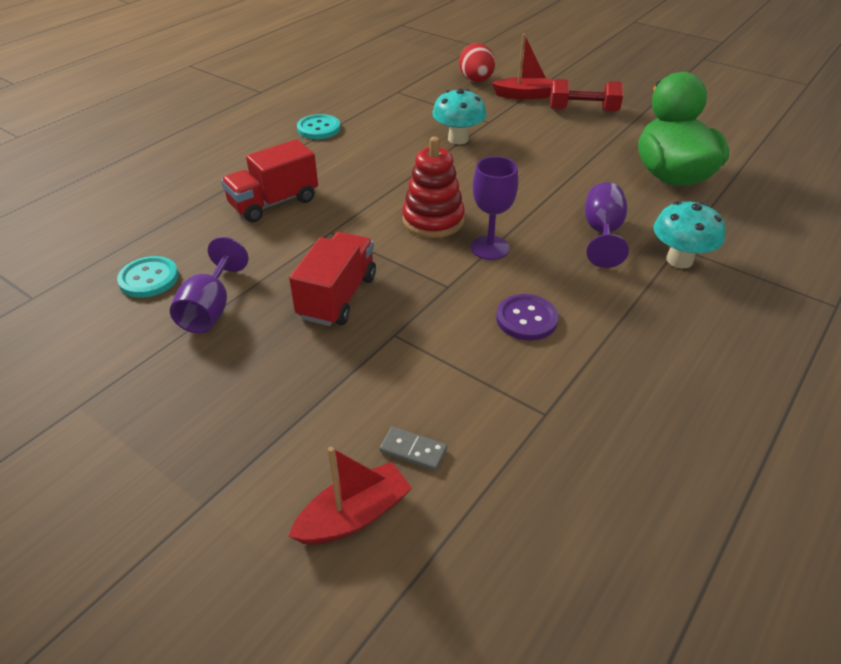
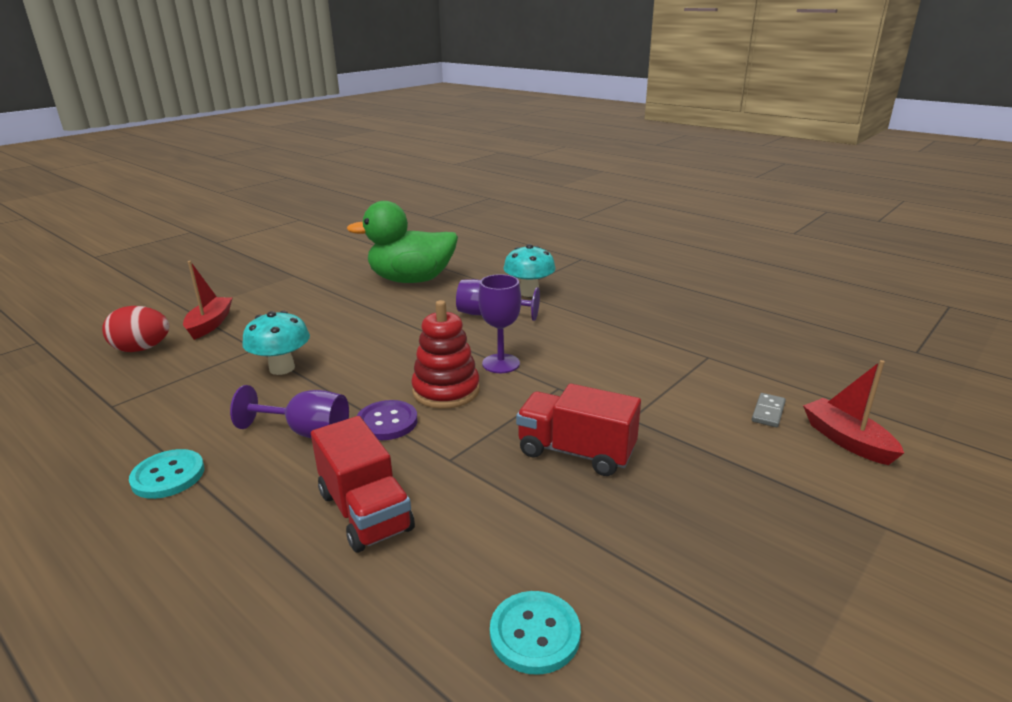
camera: 85 degrees left, 15 degrees down
(210, 309) = (603, 553): purple goblet -> purple goblet (307, 432)
(526, 319) = (603, 355): purple button -> purple button (387, 422)
(583, 110) = (271, 300): red dumbbell -> none

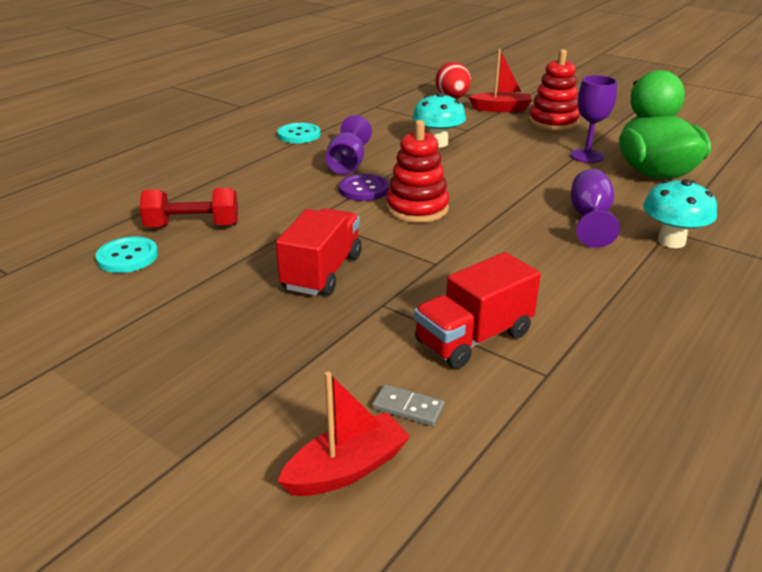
camera: 85 degrees right, 5 degrees up
(272, 303) = (553, 122): none -> red stacking toy
(365, 511) = (255, 194): red truck -> red truck (473, 338)
(450, 569) = (193, 226): none -> red dumbbell
(501, 363) = (476, 231): purple goblet -> purple goblet (586, 156)

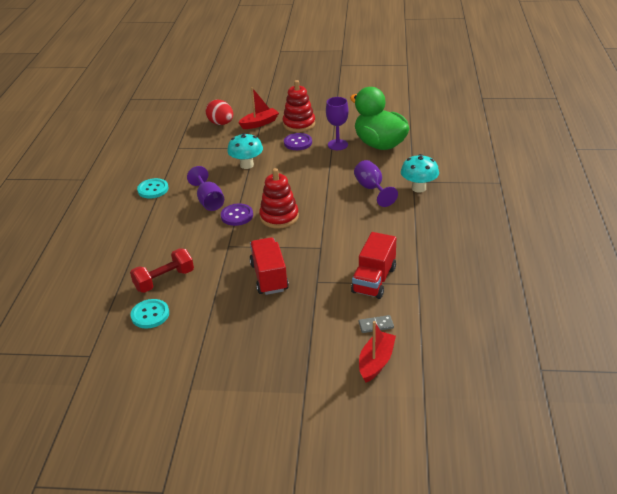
camera: 30 degrees left, 5 degrees up
(531, 139) = (298, 143): none -> purple button

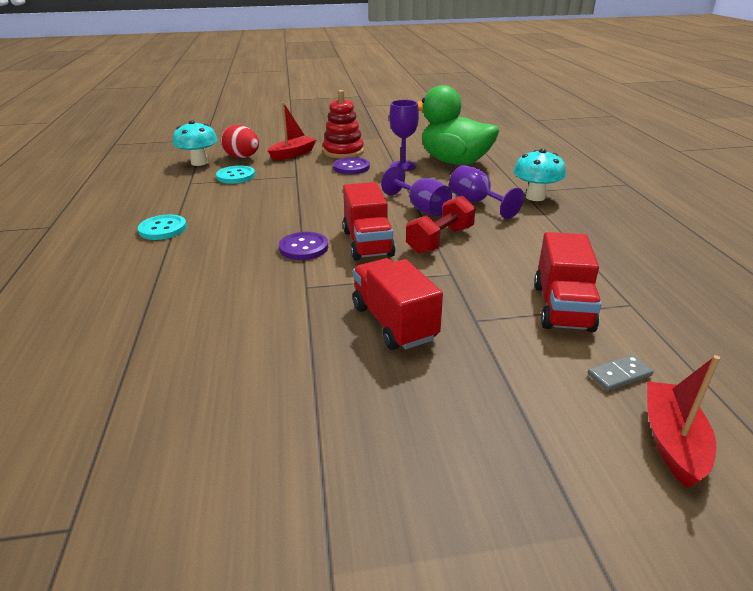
camera: 15 degrees left, 5 degrees down
(150, 315) = (196, 415): turquoise button -> turquoise button (236, 176)
(164, 280) = (211, 349): red dumbbell -> red dumbbell (440, 240)
(209, 201) = (254, 235): purple goblet -> purple goblet (421, 208)
(246, 165) = (293, 192): turquoise mushroom -> turquoise mushroom (199, 162)
(279, 217) = (368, 243): red stacking toy -> red truck

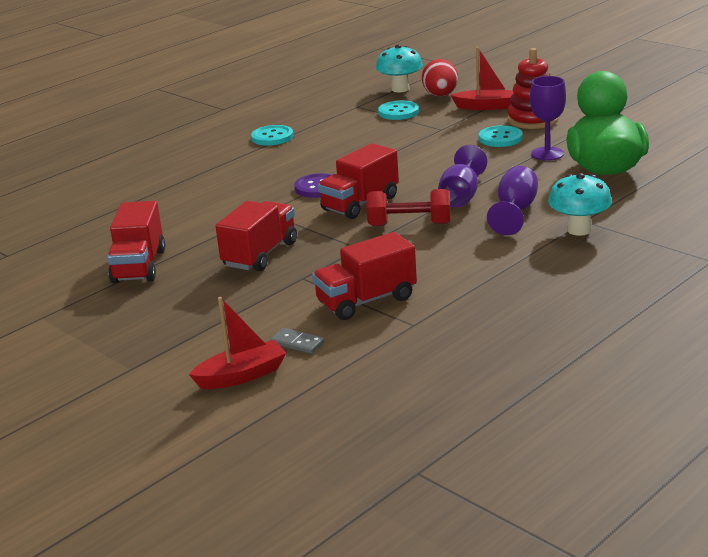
camera: 55 degrees right, 5 degrees down
(304, 410) = (139, 266): none -> red truck
(351, 167) = (500, 138): purple button -> turquoise button

